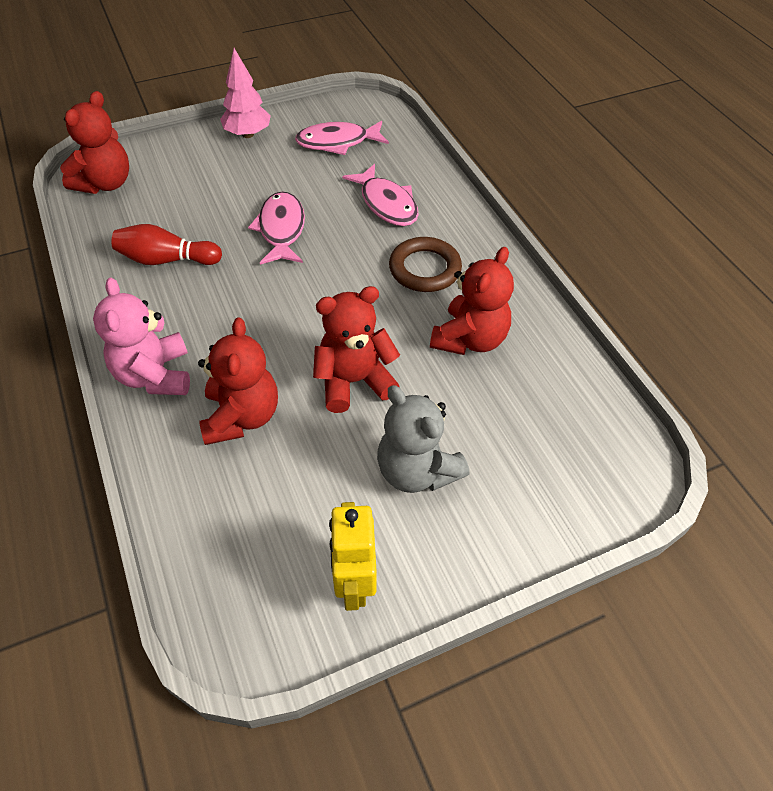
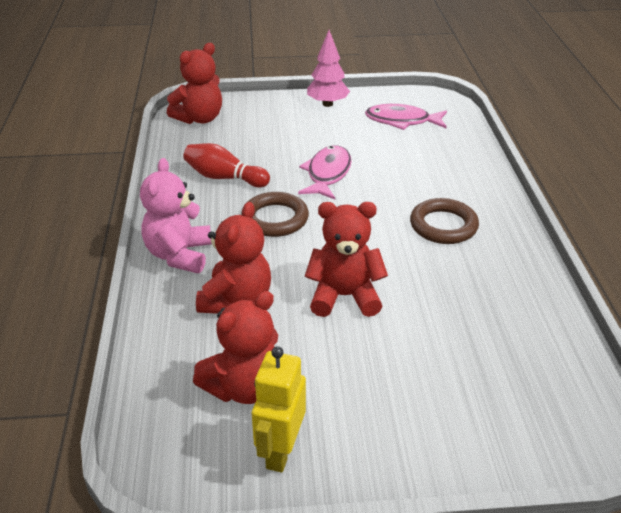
camera: 20 degrees right, 15 degrees down
(245, 301) = (275, 219): none -> brown ring
(387, 204) = (428, 172): pink fish -> none
(417, 470) = (373, 378): grey teddy bear -> none
(470, 339) = (465, 287): red teddy bear -> red teddy bear (244, 387)

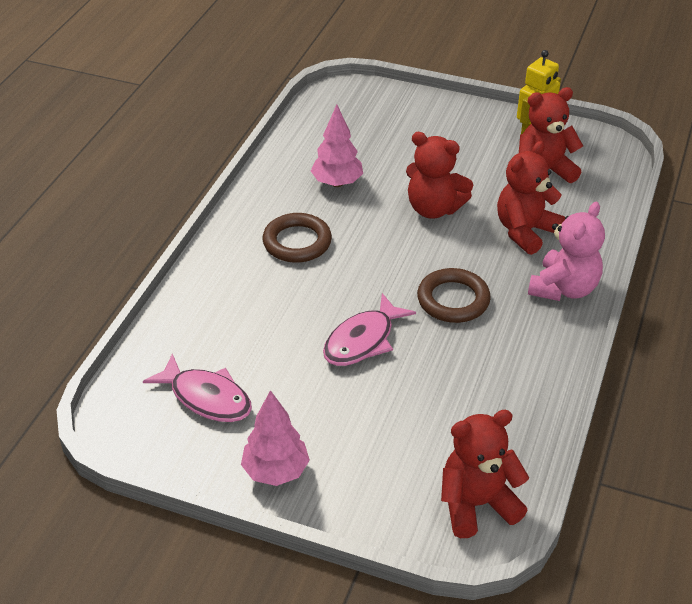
camera: 155 degrees left, 5 degrees up
(224, 178) = (484, 374): red bowling pin -> none
(464, 294) = (337, 183): none -> pink tree

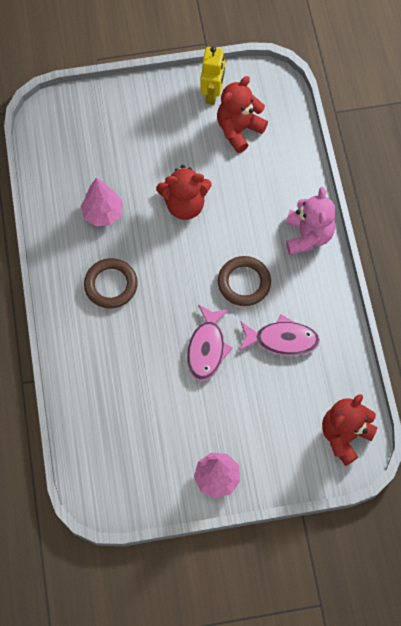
camera: 30 degrees left, 25 degrees up
(207, 398) = (139, 447): pink fish -> pink fish (282, 339)
(525, 231) = (257, 195): red teddy bear -> none

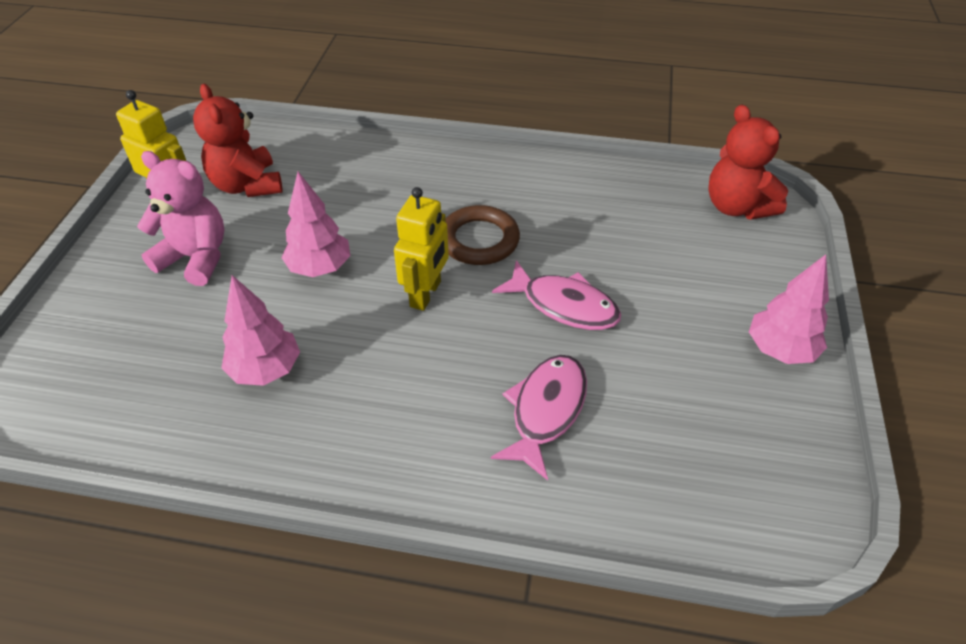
camera: 70 degrees left, 20 degrees down
(111, 285) = (401, 395): brown ring -> none
(184, 205) = (320, 268): red teddy bear -> pink tree
(186, 270) = (426, 294): none -> yellow robot
(282, 339) = (581, 226): pink fish -> pink fish (546, 410)
(307, 236) = (444, 166): pink teddy bear -> pink teddy bear (196, 258)

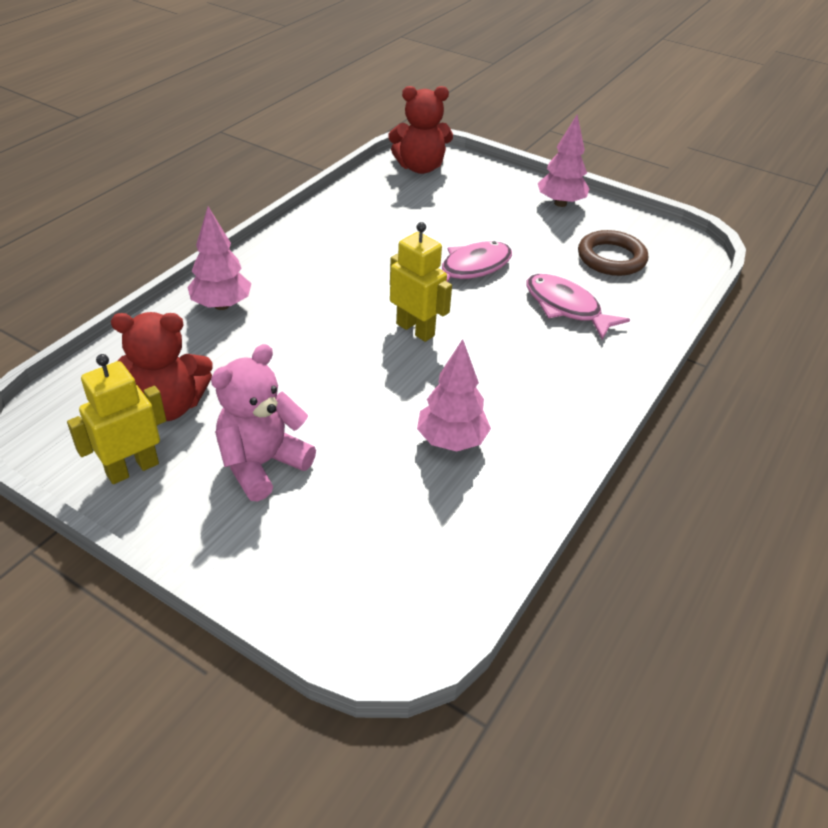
camera: 70 degrees left, 5 degrees down
(320, 268) = (340, 381): pink tree -> pink tree (221, 305)
(479, 240) = (370, 285): brown ring -> brown ring (611, 258)

